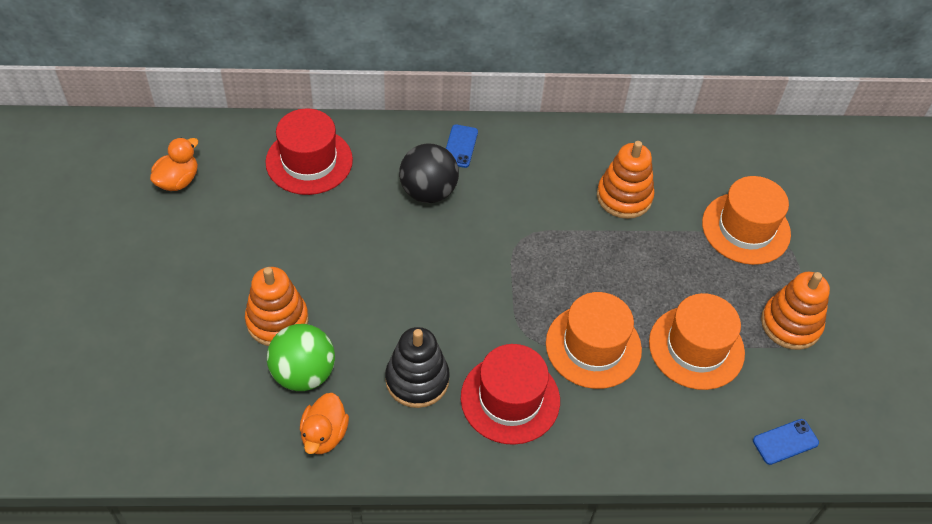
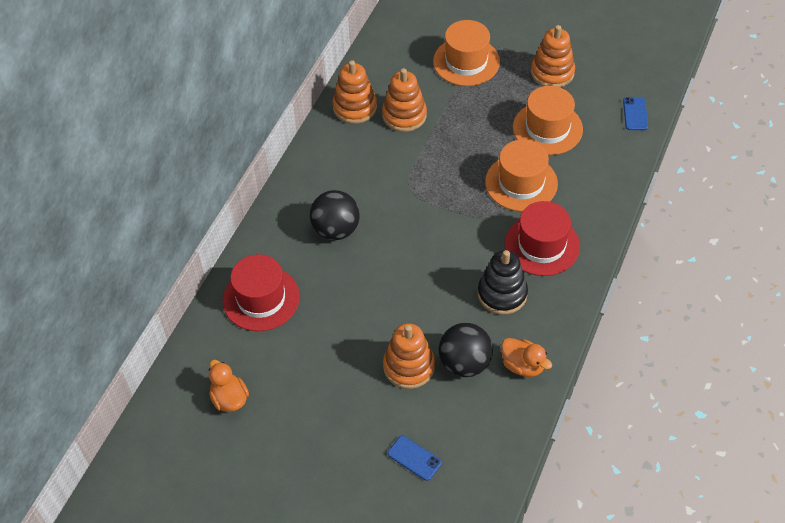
camera: 60 degrees left, 0 degrees up
(303, 373) = (464, 363): green ball -> black ball
(460, 146) = (302, 194): blue phone -> blue phone (414, 458)
(607, 148) = (355, 107): none -> orange stacking toy

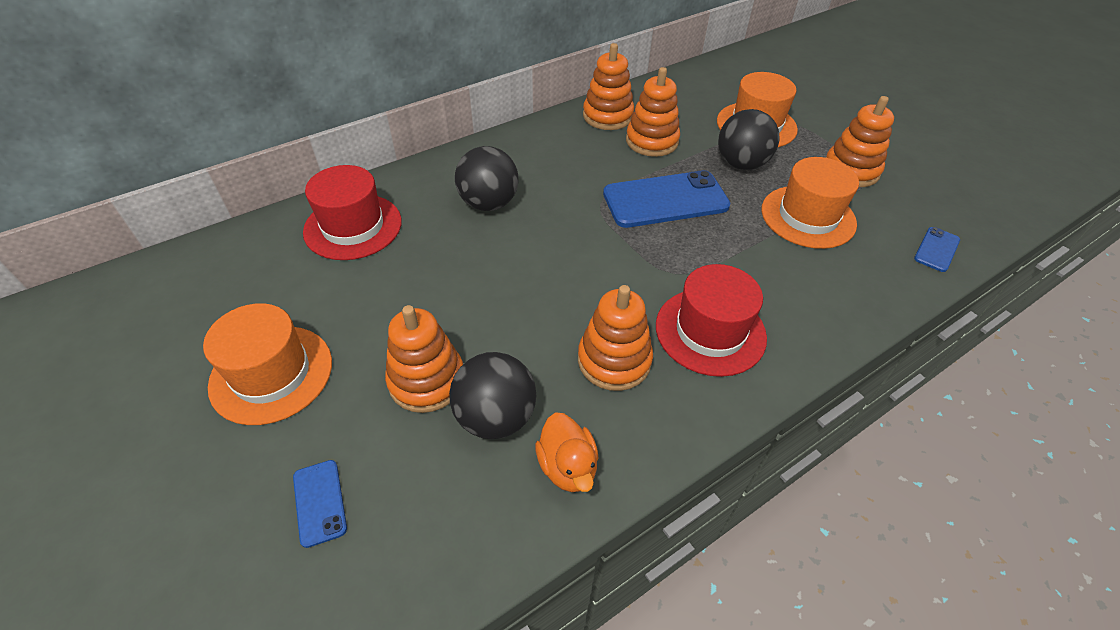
camera: 30 degrees right, 5 degrees down
(229, 398) = (215, 302): orange duck -> none
(450, 163) = (665, 200): none -> blue phone
(478, 104) = (741, 164): none -> black ball
(502, 294) = (614, 360): black stacking toy -> orange stacking toy
(521, 183) = (734, 254): orange hat -> orange hat (271, 374)

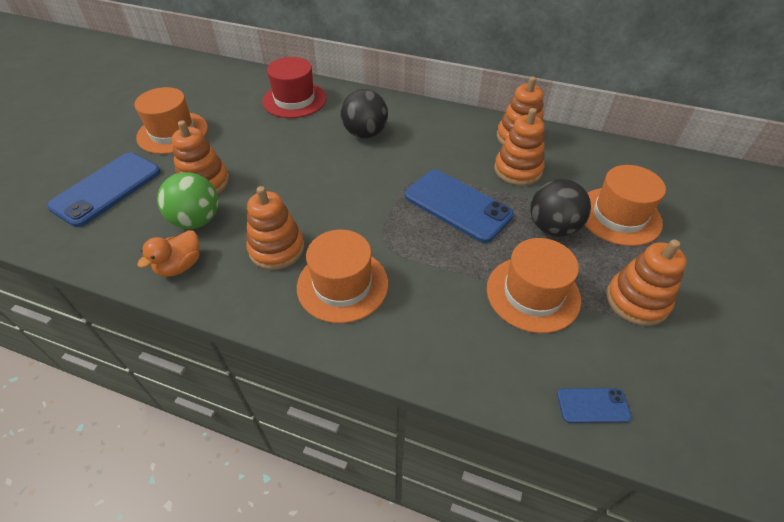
camera: 55 degrees right, 0 degrees up
(320, 502) = (107, 189): blue phone -> blue phone, size x2.12
(495, 417) = (197, 220): black ball -> green ball
(710, 331) = (342, 285): red hat -> orange hat

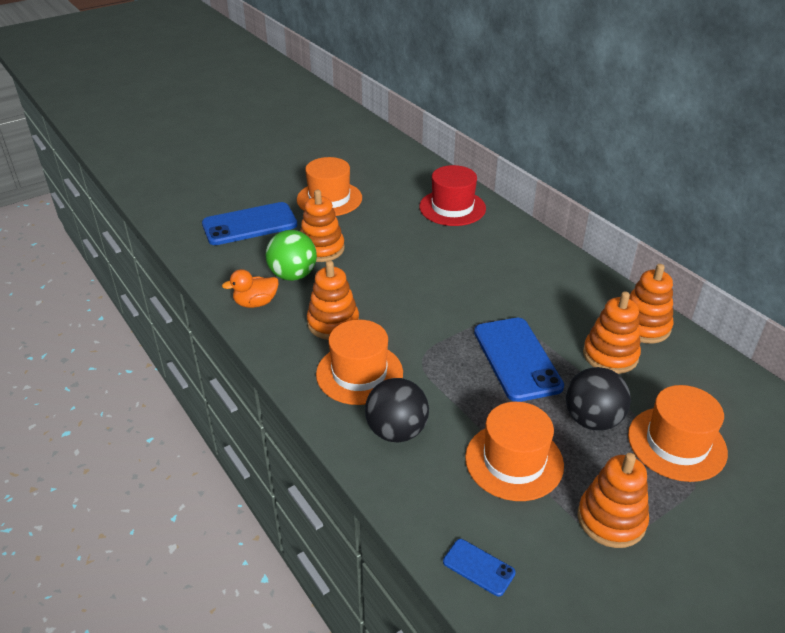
camera: 35 degrees right, 10 degrees down
(365, 133) = (490, 262): black ball -> black ball (396, 431)

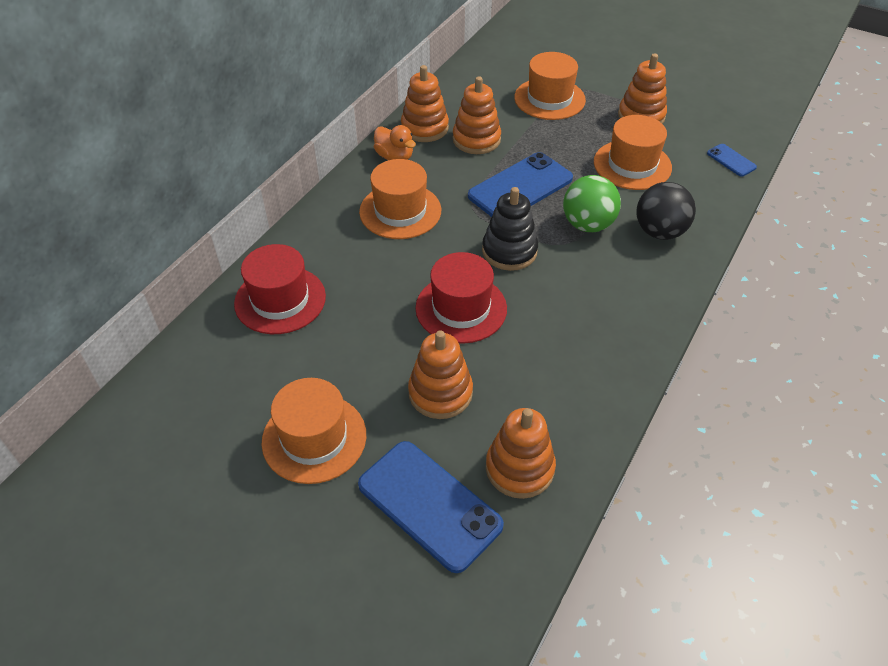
camera: 115 degrees left, 10 degrees up
(256, 303) = (582, 407): orange duck -> orange duck (394, 157)
(293, 275) = (510, 396): green ball -> green ball (587, 224)
(333, 323) = (564, 324): orange stacking toy -> orange stacking toy (519, 468)
(359, 373) = (617, 277): orange hat -> orange hat (400, 211)
(388, 278) = (461, 308): none -> red hat
(433, 322) = (509, 251): none -> black stacking toy
(478, 567) = (731, 160): blue phone -> blue phone turned 45 degrees counterclockwise
(592, 420) = (558, 137): black ball -> none

